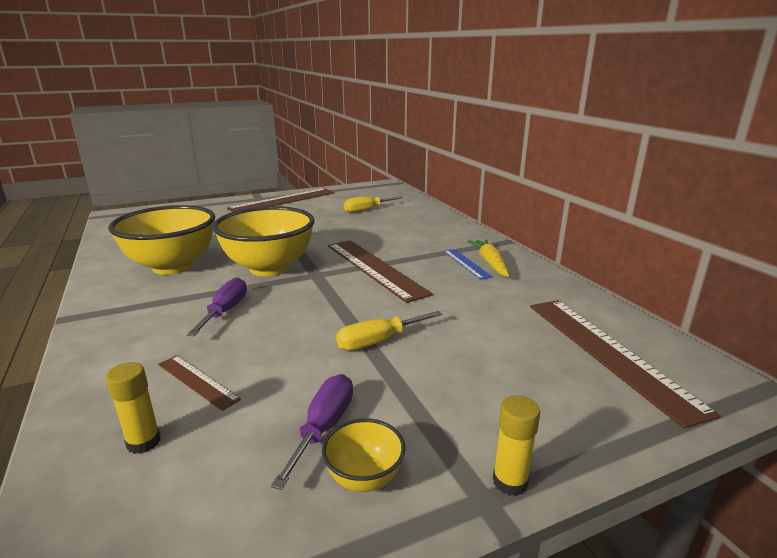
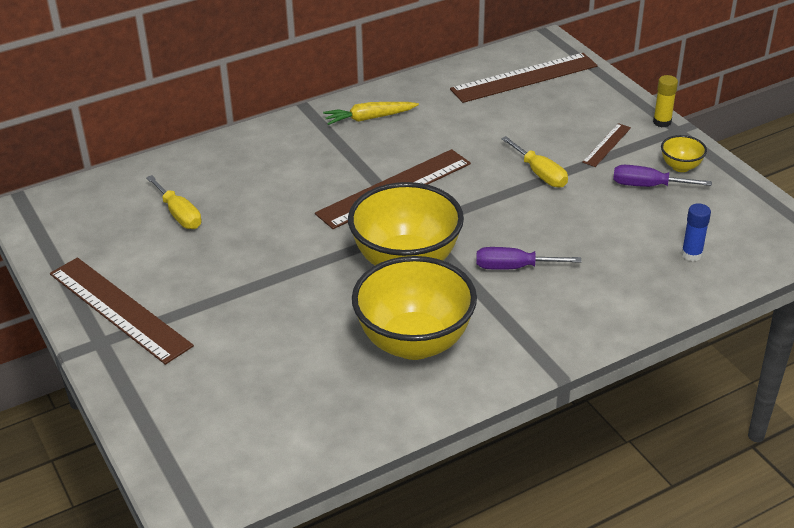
camera: 95 degrees left, 15 degrees up
(143, 442) = (691, 254): yellow glue stick -> blue glue stick
(197, 381) = (624, 251): brown ruler -> brown ruler (607, 145)
(466, 263) = (373, 132): blue ruler -> none

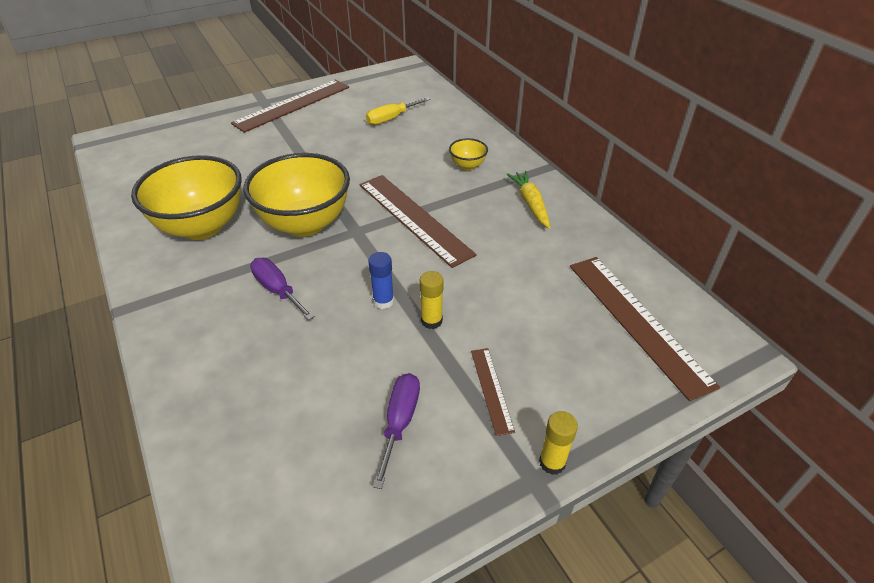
camera: 90 degrees right, 5 degrees up
(514, 267) = (277, 290): purple screwdriver -> purple screwdriver turned 45 degrees counterclockwise
(540, 174) = (431, 321): yellow screwdriver -> yellow glue stick
(607, 145) = (491, 389): brown ruler -> brown ruler turned 45 degrees clockwise
(680, 167) = (440, 468): yellow bowl -> yellow bowl (467, 166)
(691, 254) = (253, 448): blue glue stick -> blue glue stick (383, 301)

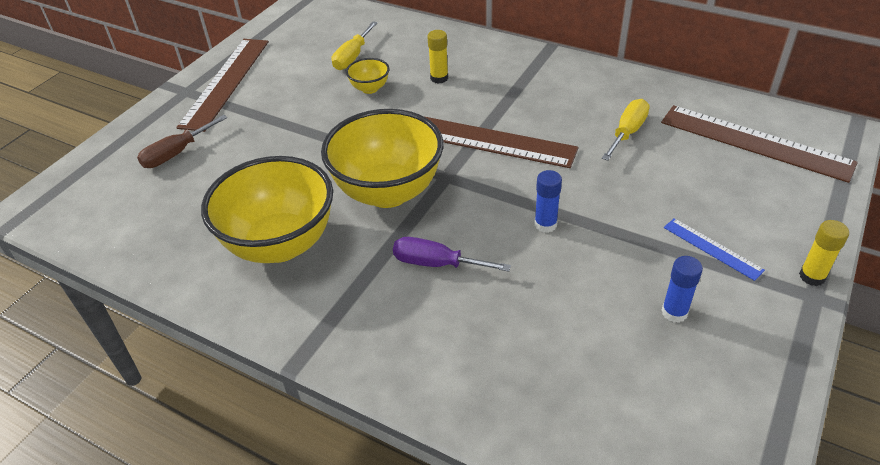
camera: 30 degrees left, 0 degrees up
(213, 140) = (176, 153): none -> brown screwdriver
(400, 422) = (674, 312): purple screwdriver -> blue glue stick
(431, 321) = (605, 220): yellow glue stick -> yellow glue stick (439, 78)
(467, 166) = (479, 73): yellow bowl -> yellow bowl (370, 88)
(491, 389) = (712, 248): brown ruler -> blue ruler
(530, 203) = (572, 84): yellow carrot -> none
(531, 261) = (627, 132): none -> yellow screwdriver

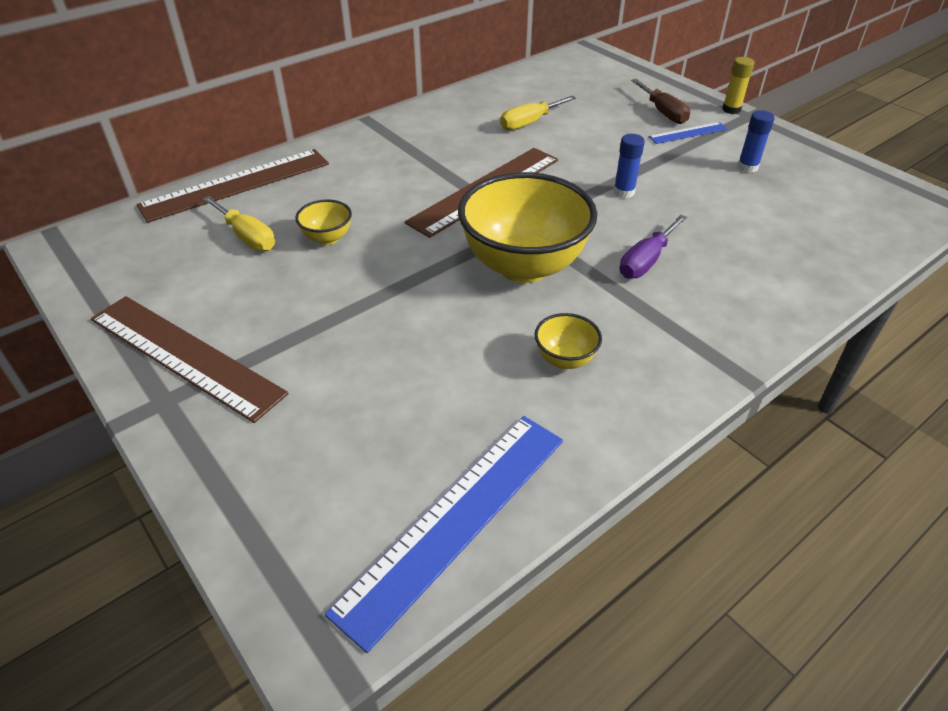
camera: 70 degrees left, 0 degrees up
(115, 233) = (455, 520): none -> blue ruler
(176, 153) = (316, 431): brown screwdriver -> brown screwdriver (663, 112)
(280, 244) = (565, 359): yellow bowl -> yellow bowl, size x0.44
(439, 78) = (355, 190): yellow glue stick -> none
(627, 132) = (529, 122): yellow screwdriver -> yellow screwdriver turned 90 degrees counterclockwise
(755, 142) = (581, 81): brown ruler -> brown ruler (236, 184)

